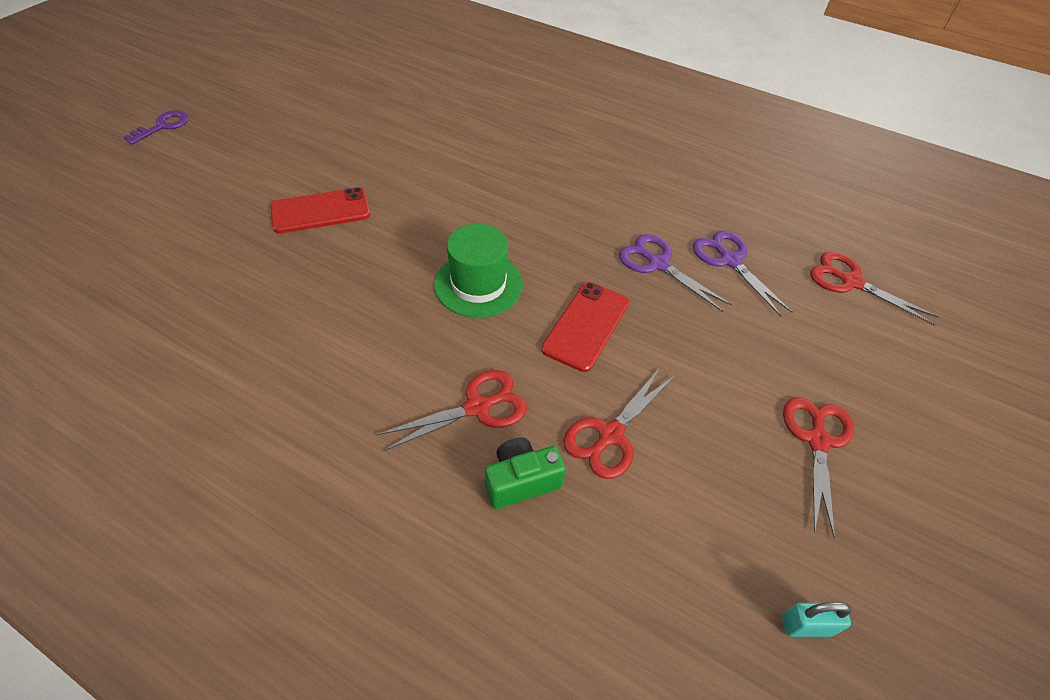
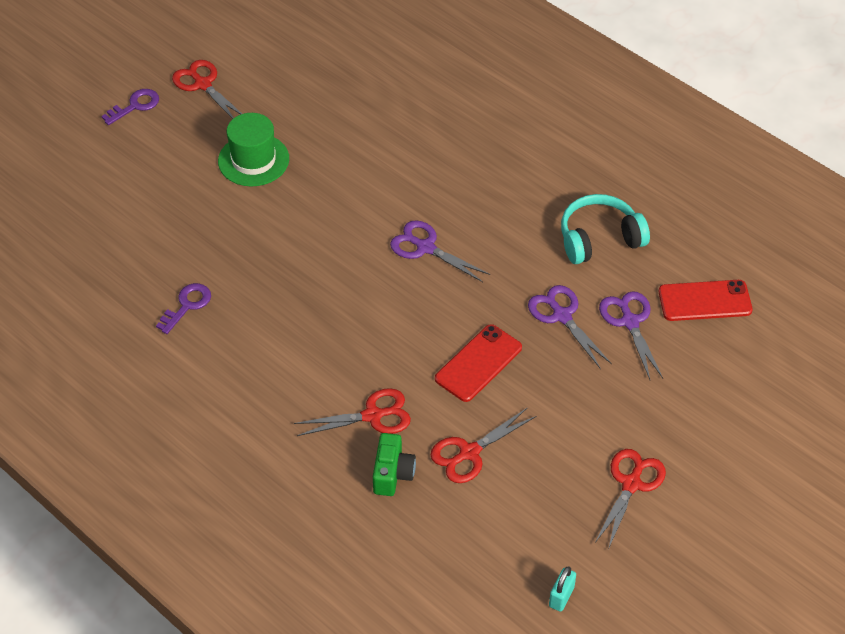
camera: 15 degrees right, 0 degrees up
(225, 309) = (187, 305): none -> purple key
(320, 211) = (272, 221): red phone -> red phone (705, 301)
(478, 284) = (397, 312): green hat -> green hat (253, 160)
(493, 217) = (425, 247): none -> purple scissors
(521, 481) = (392, 474): green camera -> green camera turned 105 degrees clockwise
(665, 189) = (599, 238): none -> turquoise headphones
(806, 625) = (561, 596): turquoise padlock -> turquoise padlock turned 75 degrees counterclockwise
(850, 282) = (733, 358): red scissors -> red scissors (203, 84)

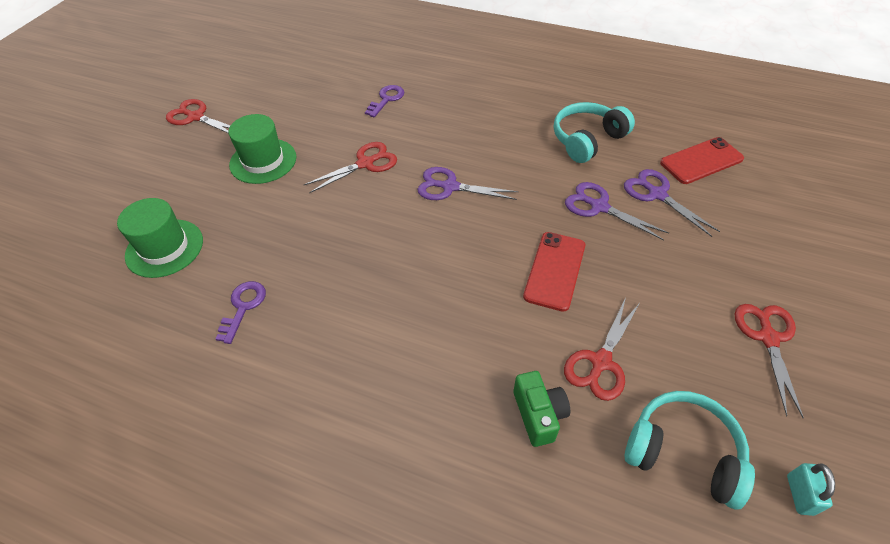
camera: 20 degrees left, 0 degrees up
(135, 106) = (137, 148): purple key -> purple key (387, 99)
(135, 227) = (164, 248): none -> green hat
(372, 415) = (484, 357): red scissors -> red scissors (365, 163)
(491, 539) = (683, 452): none -> turquoise headphones

